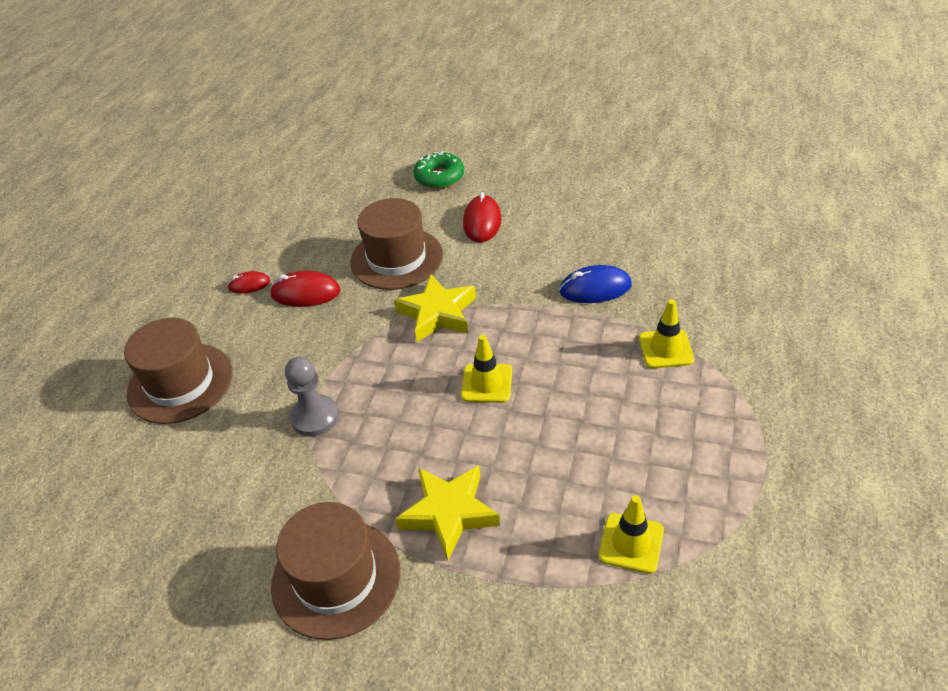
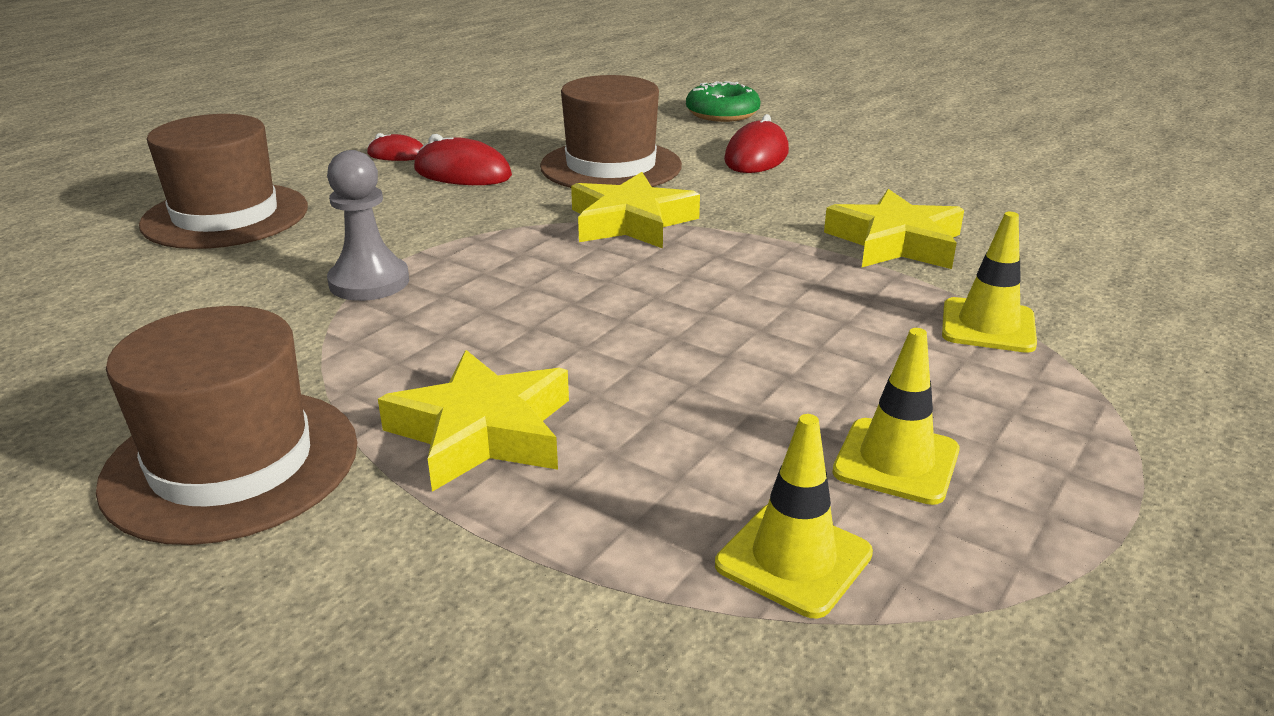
camera: 15 degrees right, 15 degrees down
(487, 383) = (655, 302): yellow traffic cone -> yellow traffic cone (896, 461)
(595, 288) = (895, 242): blue mouse -> yellow star

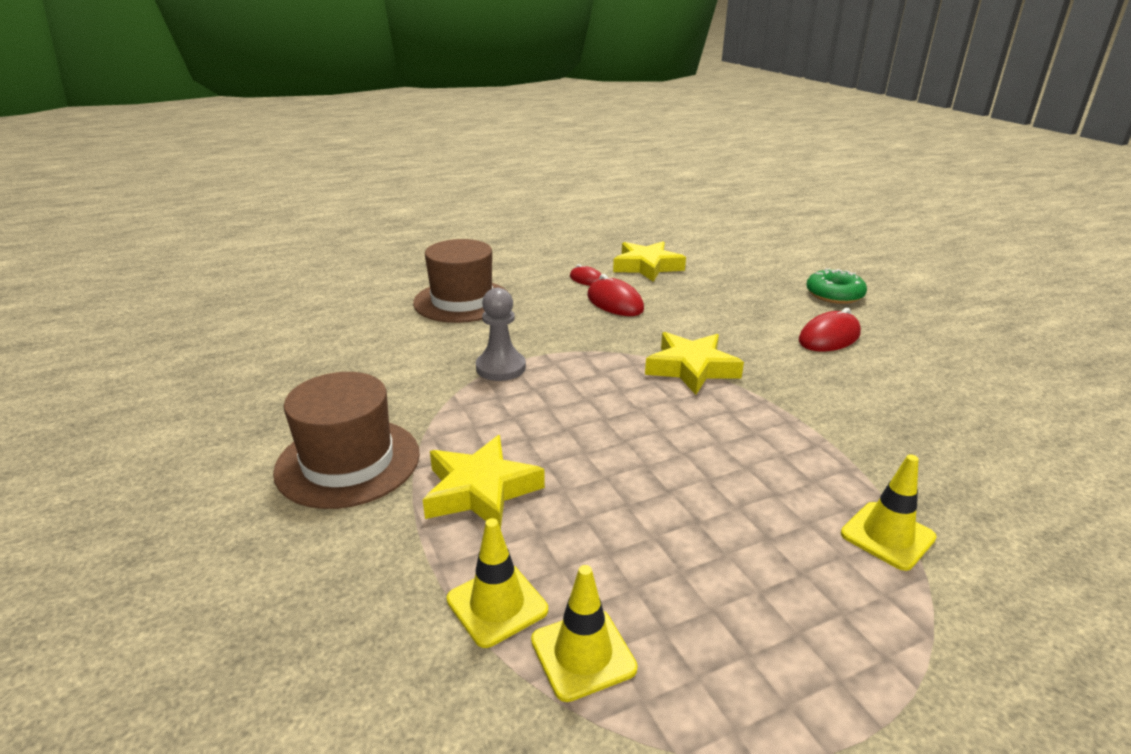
camera: 30 degrees right, 0 degrees up
(611, 166) = (715, 320): brown hat -> none
(895, 242) = (876, 440): yellow star -> yellow star (647, 266)
(896, 461) = (714, 615): yellow traffic cone -> yellow traffic cone (497, 605)

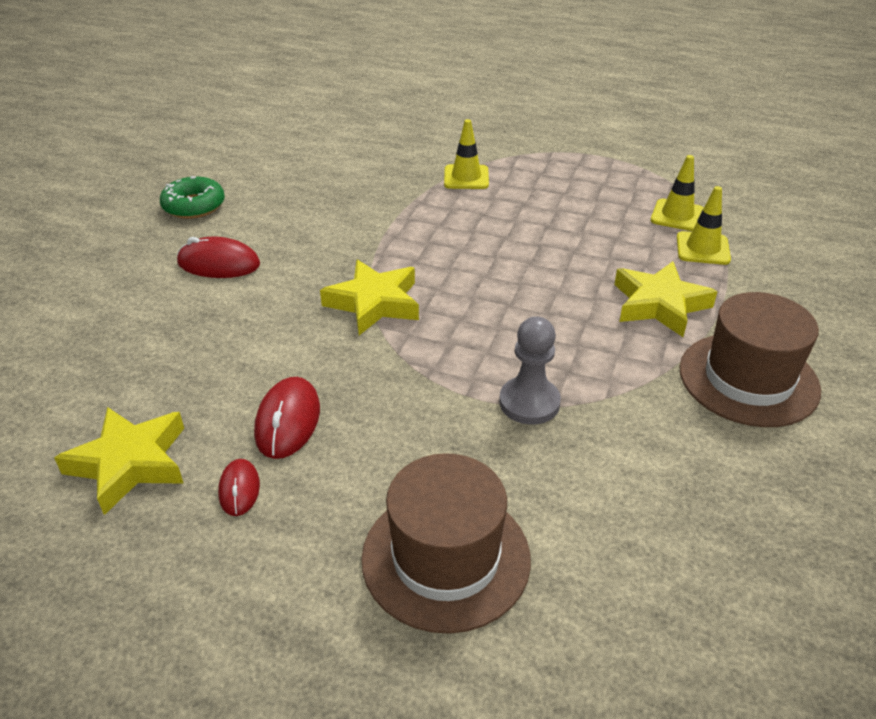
camera: 135 degrees left, 10 degrees up
(834, 294) = (95, 293): green donut -> green donut (194, 206)

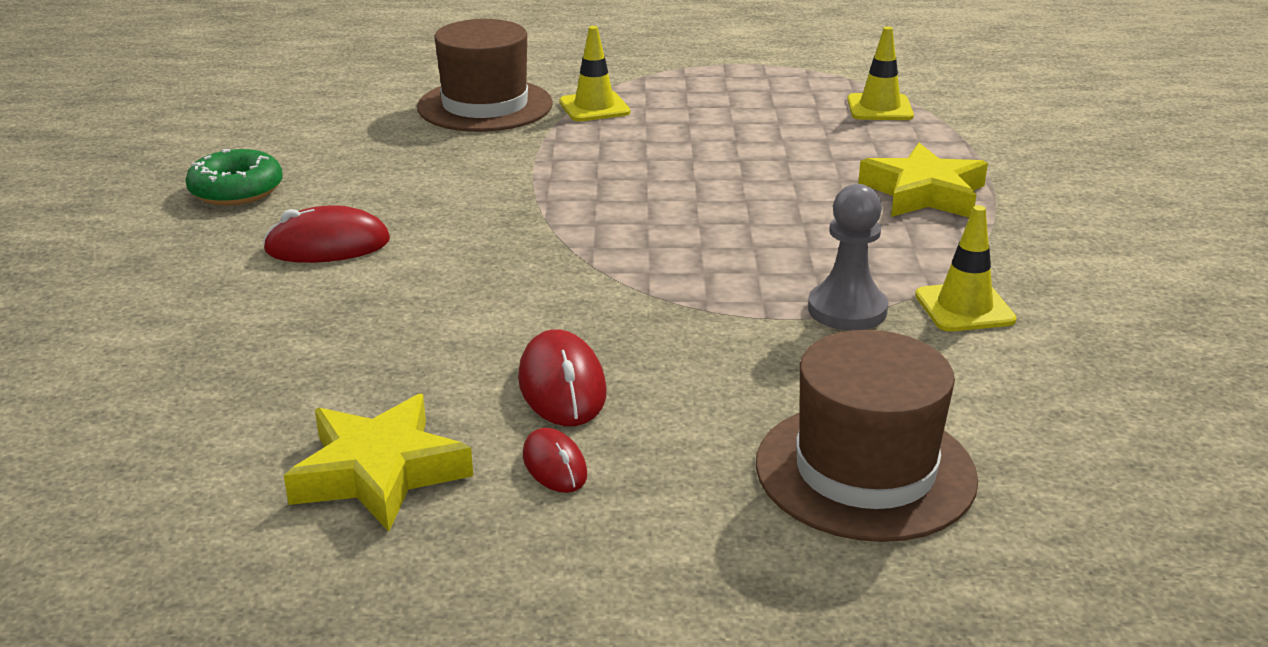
camera: 20 degrees left, 10 degrees down
(374, 303) = (578, 250): yellow star -> none
(702, 248) = (932, 134): yellow traffic cone -> yellow traffic cone (964, 308)
(748, 379) = (1070, 243): brown hat -> brown hat (485, 105)

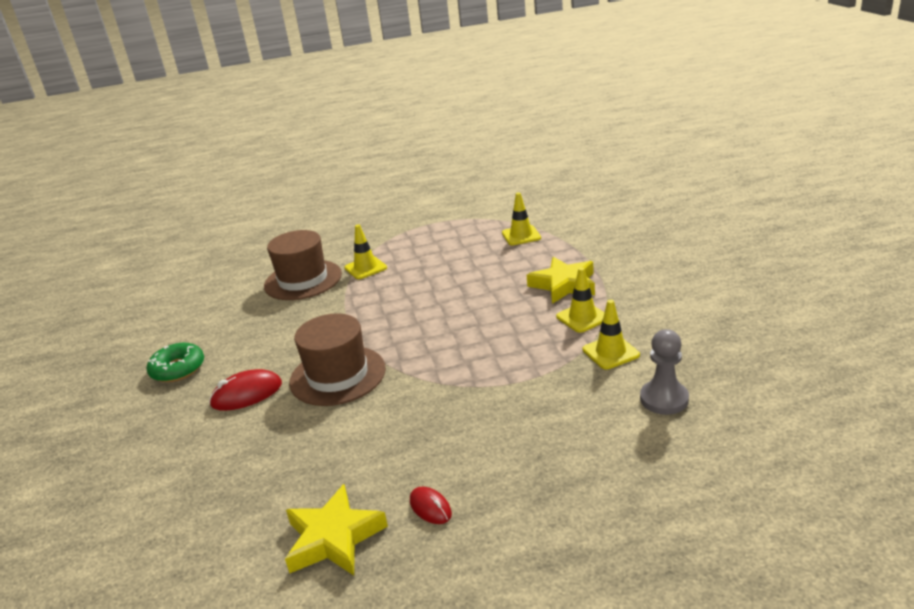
camera: 10 degrees left, 0 degrees up
(562, 386) = (415, 455): red mouse -> none
(847, 310) = (550, 368): grey pawn -> grey pawn (664, 399)
(865, 471) = (596, 467): brown hat -> brown hat (338, 375)
(936, 247) = (582, 317): none -> yellow traffic cone

